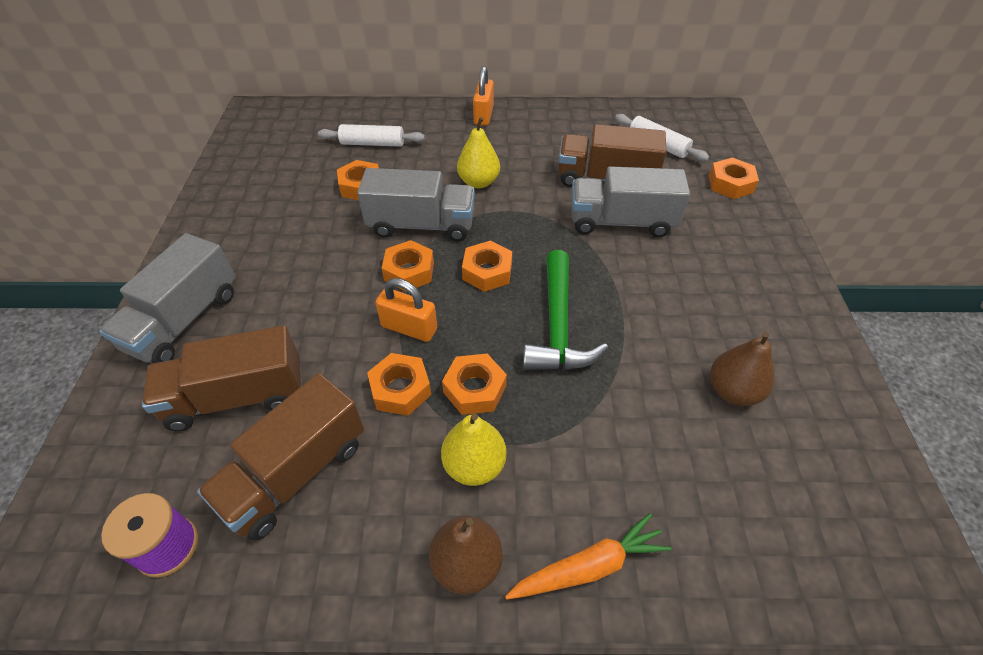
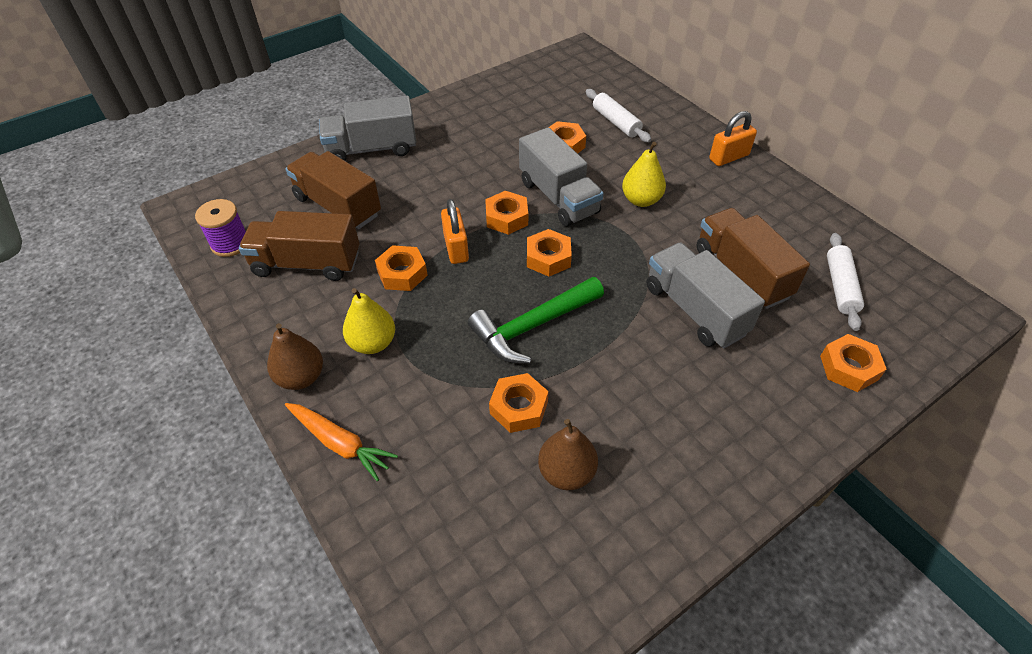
camera: 55 degrees right, 0 degrees up
(475, 389) = (433, 310): orange nut -> orange nut (519, 407)

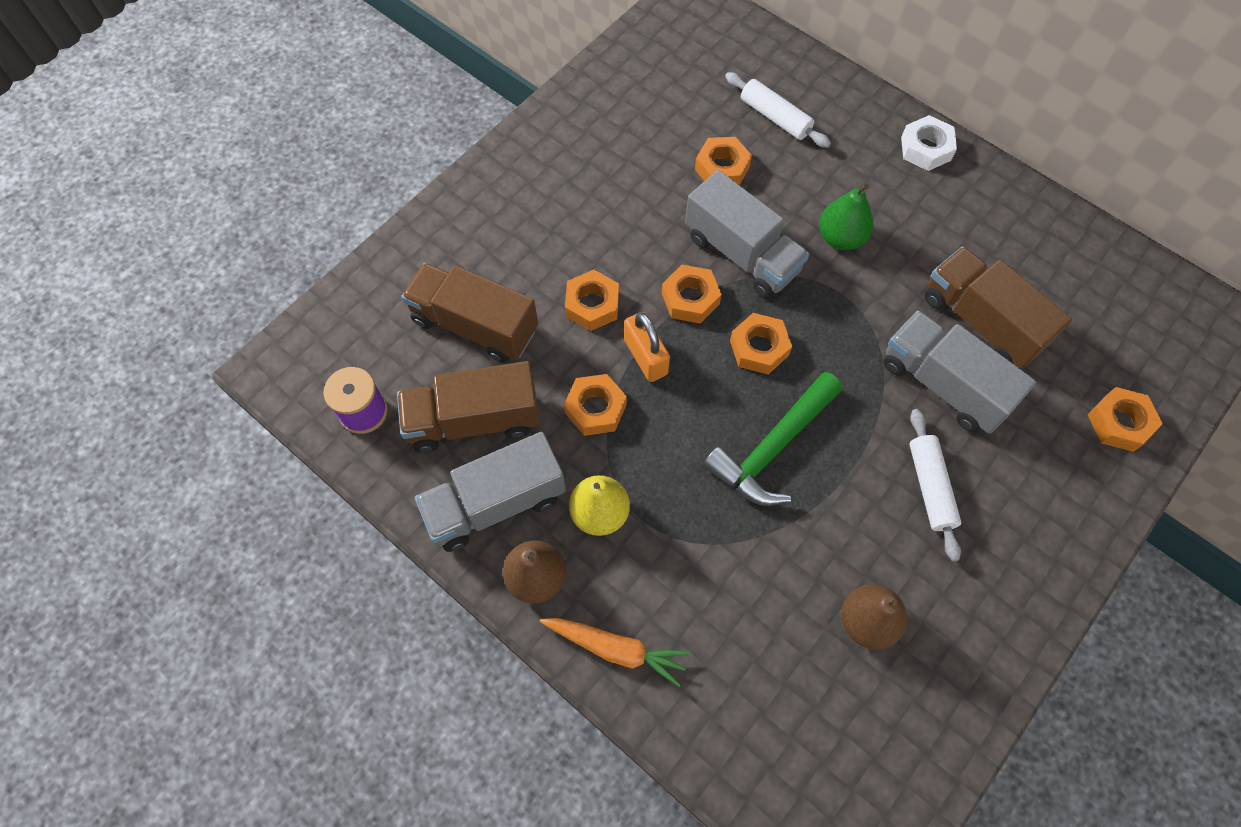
camera: 15 degrees left, 15 degrees up
(372, 149) = (480, 223): grey truck -> grey truck (495, 503)
(519, 407) = (792, 556): orange nut -> orange nut (592, 305)
(641, 200) = (841, 238): yellow pear -> green pear
(729, 157) = (925, 149): orange padlock -> white nut
(840, 286) = (1090, 317): white rolling pin -> white rolling pin (930, 487)

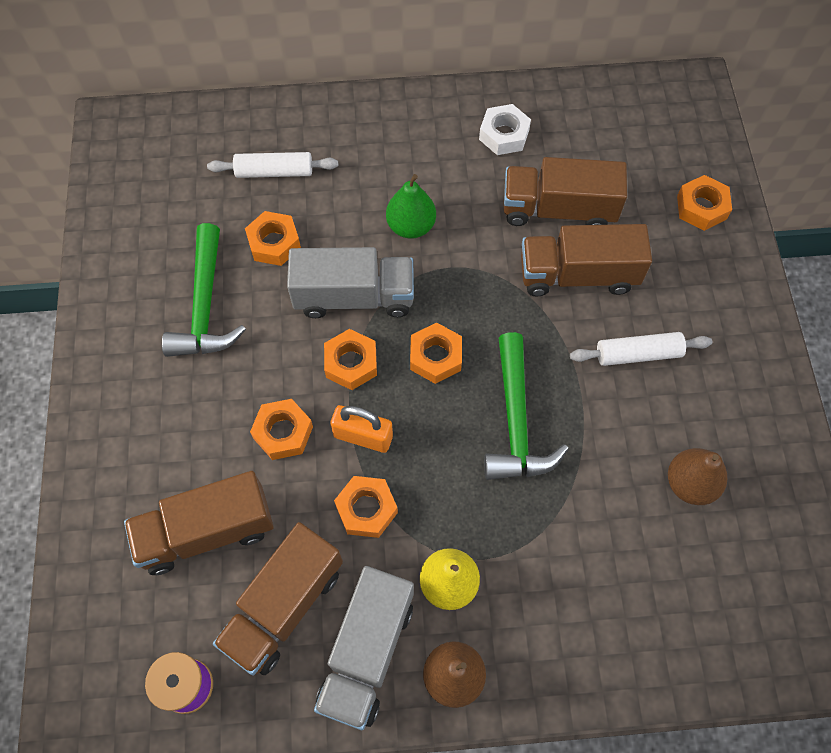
camera: 45 degrees left, 0 degrees up
(616, 649) = (558, 669): orange carrot -> none
(627, 173) = (205, 306): none -> green hammer
(925, 149) = (404, 112): white nut -> white nut (504, 135)
(930, 487) = (638, 354): white rolling pin -> white rolling pin turned 45 degrees counterclockwise
(943, 384) = (578, 275): grey truck -> brown truck

